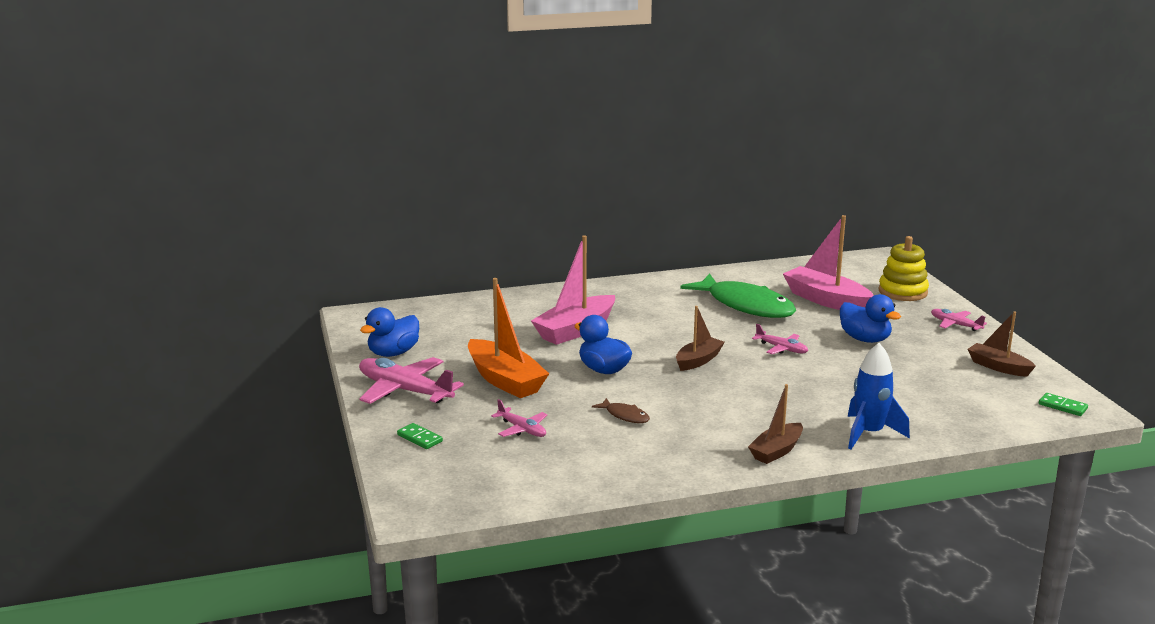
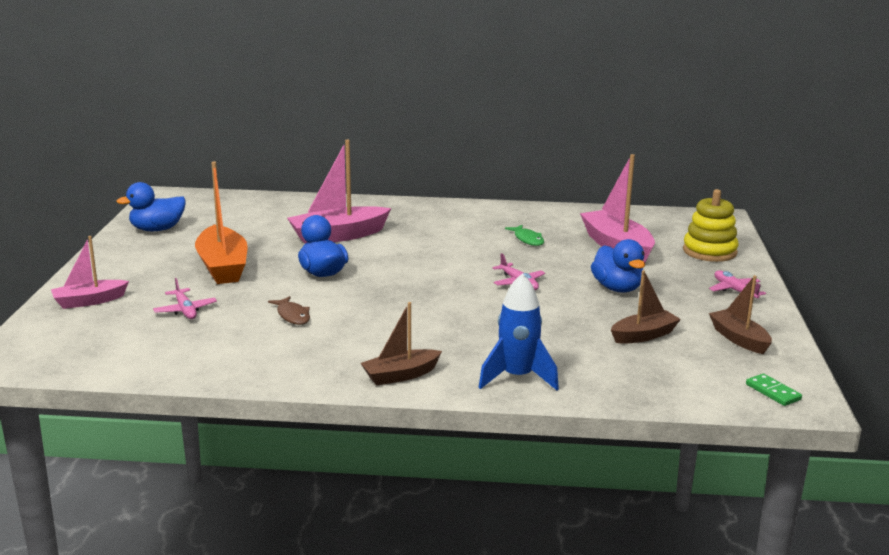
camera: 20 degrees right, 0 degrees up
(405, 391) = (128, 261): pink plane -> none
(419, 438) = (89, 301): green domino -> pink boat
(698, 360) = (422, 280): brown boat -> brown boat (644, 335)
(745, 305) = (527, 239): green fish -> green fish, size x0.42

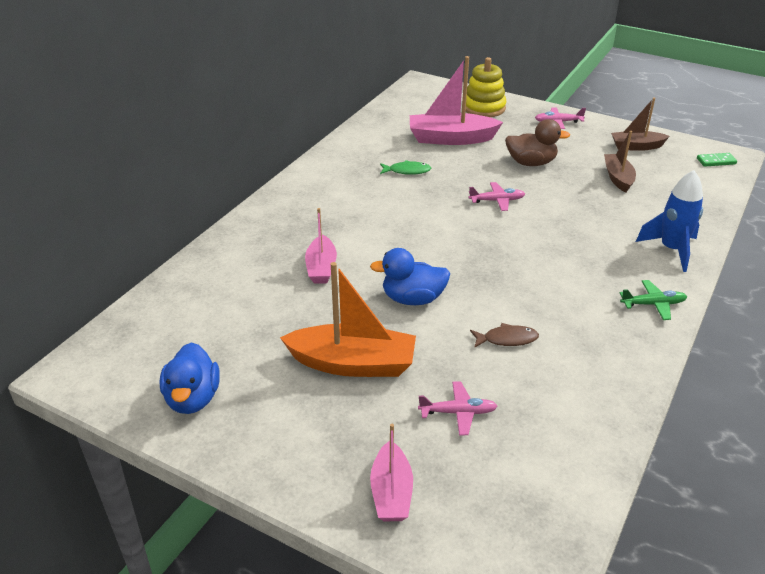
camera: 65 degrees left, 15 degrees up
(338, 236) = (321, 268): pink boat -> pink boat, size x0.61
(400, 375) = (653, 304): brown boat -> green plane
(617, 288) = (531, 163): blue duck -> brown duck

